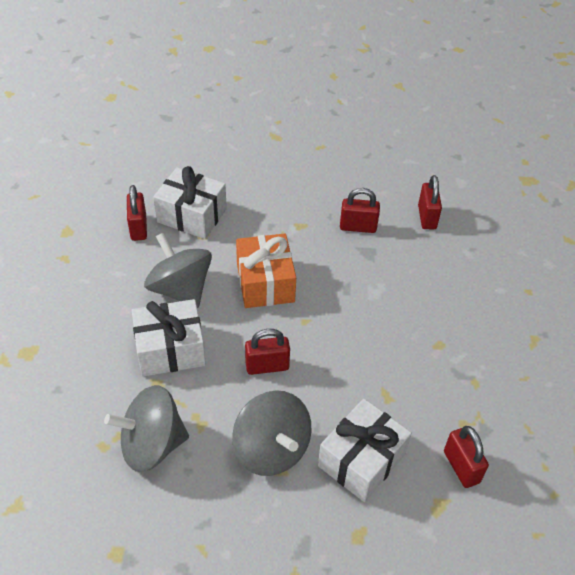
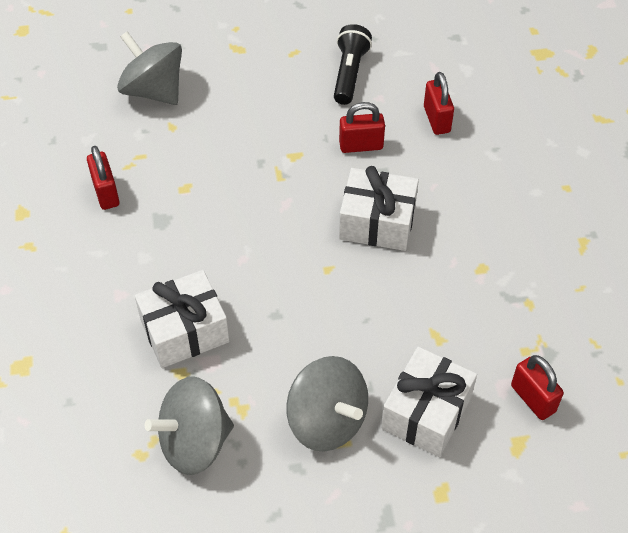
camera: 10 degrees left, 5 degrees up
(180, 289) = (176, 258): grey spinning top -> grey spinning top (153, 90)
(192, 215) = (164, 166): white gift -> white gift (377, 222)
(265, 283) = (272, 232): orange gift -> none
(267, 366) = (298, 329): red padlock -> none
(362, 170) = (349, 73): none -> black flashlight

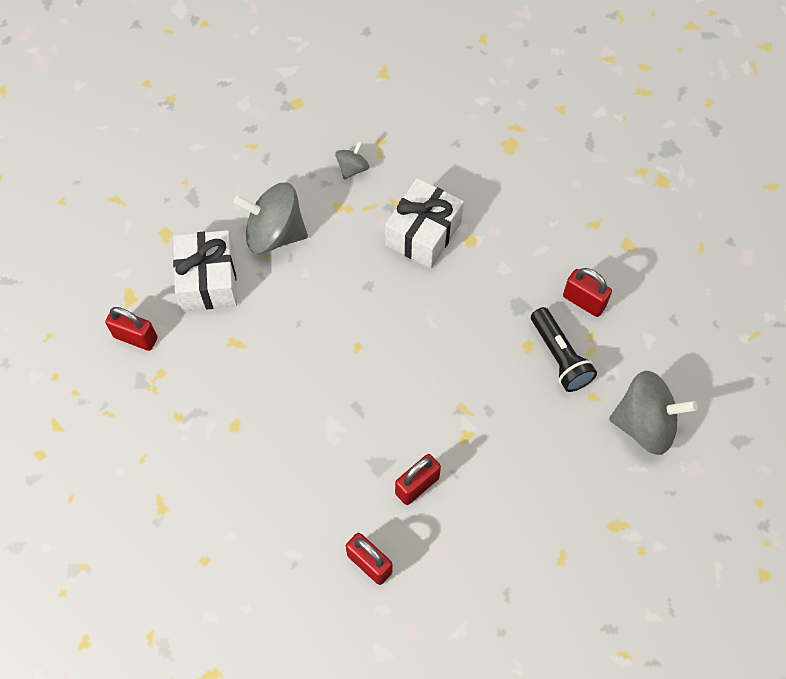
camera: 145 degrees right, 10 degrees up
(194, 442) = (352, 168): grey spinning top -> grey spinning top, size x0.49
(349, 73) = (489, 566): black flashlight -> black flashlight (559, 357)
(377, 222) = (348, 414): white gift -> none

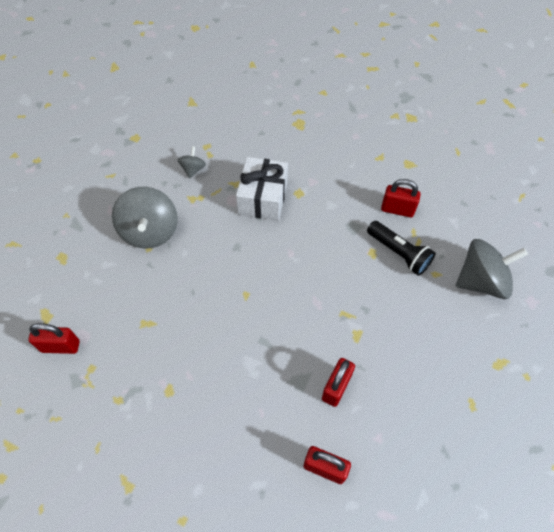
camera: 20 degrees left, 5 degrees down
(208, 280) = (108, 282): white gift -> none
(274, 234) = (150, 231): grey spinning top -> grey spinning top turned 90 degrees counterclockwise

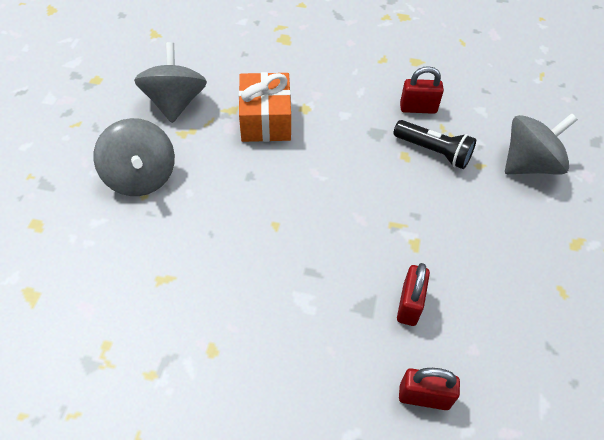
camera: 15 degrees left, 5 degrees down
(60, 346) = (59, 327): red padlock -> none
(193, 169) = (175, 103): grey spinning top -> grey spinning top, size x2.04
(263, 198) = (265, 120): white gift -> orange gift

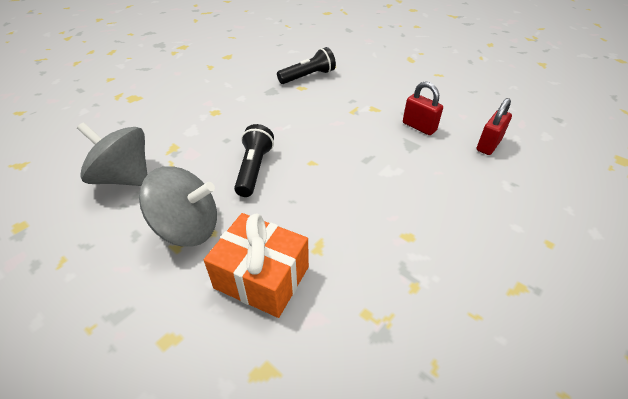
camera: 60 degrees left, 10 degrees down
(237, 183) = (254, 169): none -> black flashlight
(265, 120) = (205, 134): orange gift -> orange gift (262, 277)
(418, 108) = (267, 69): red padlock -> none
(529, 164) = (346, 52): grey spinning top -> none

